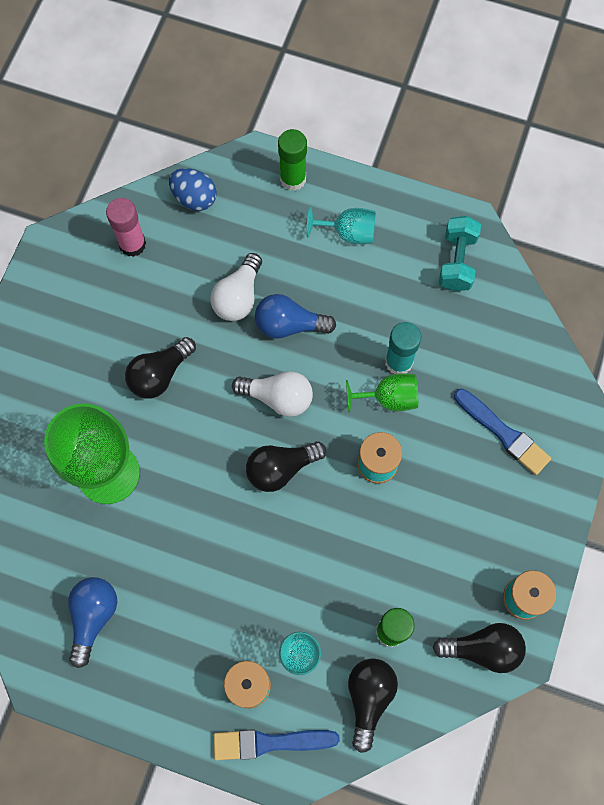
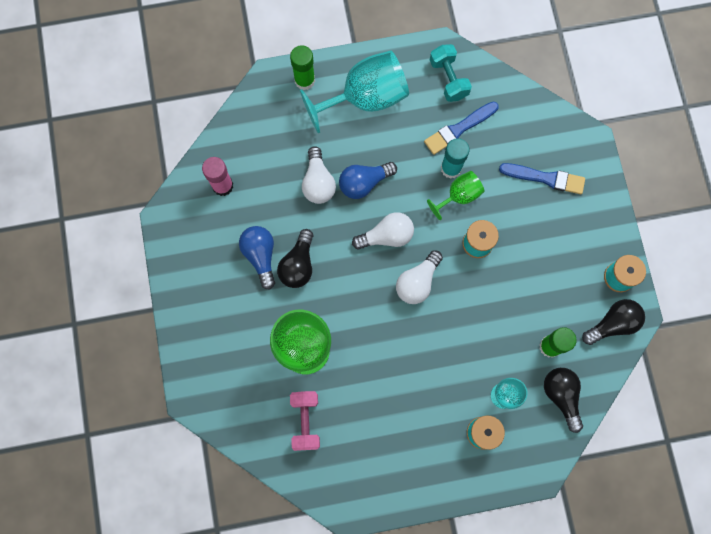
camera: 30 degrees left, 5 degrees up
(58, 552) = (305, 421): none -> pink dumbbell
(93, 617) = (355, 449): blue light bulb -> blue light bulb (260, 256)
(194, 198) = (245, 130): blue egg -> none
(270, 742) = (517, 460): blue brush -> blue brush (459, 128)
(281, 468) = (417, 282): black light bulb -> white light bulb
(348, 233) = (365, 98): turquoise goblet -> turquoise goblet, size x1.91

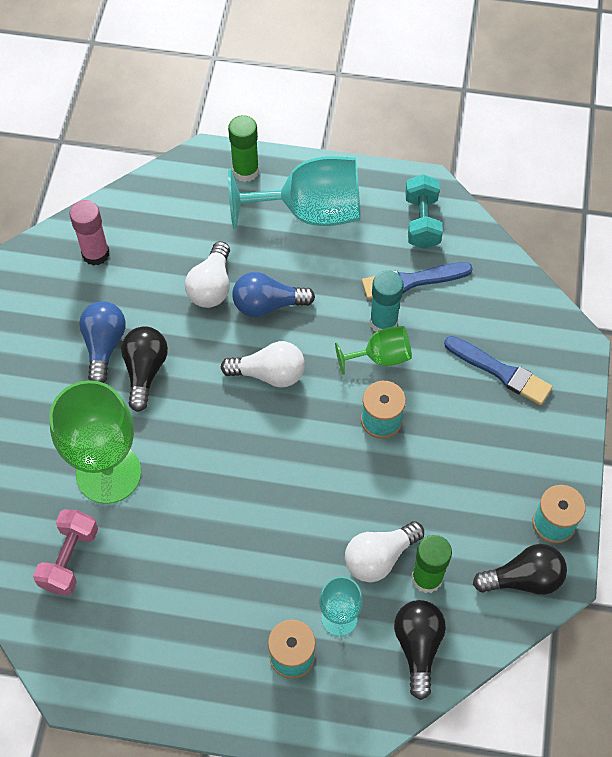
camera: 20 degrees right, 15 degrees down
(298, 265) = (145, 371): black light bulb -> black light bulb turned 150 degrees clockwise
(417, 282) = (285, 440): white light bulb -> white light bulb (379, 557)

